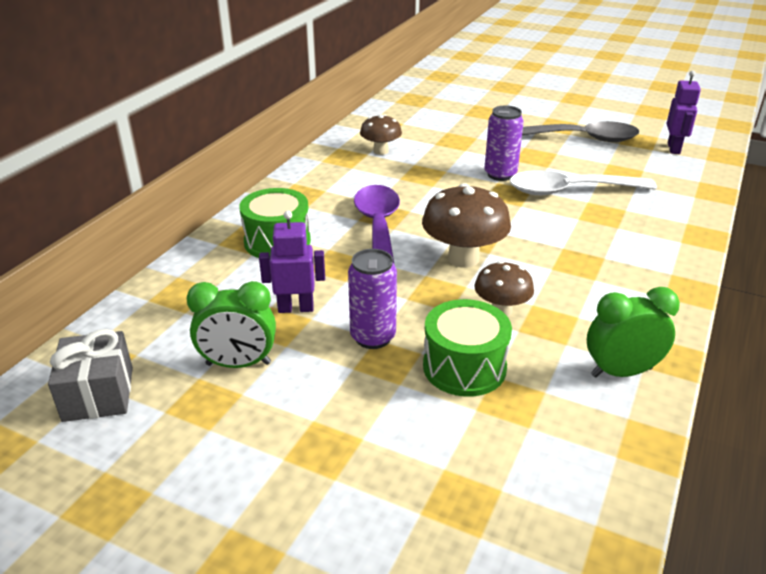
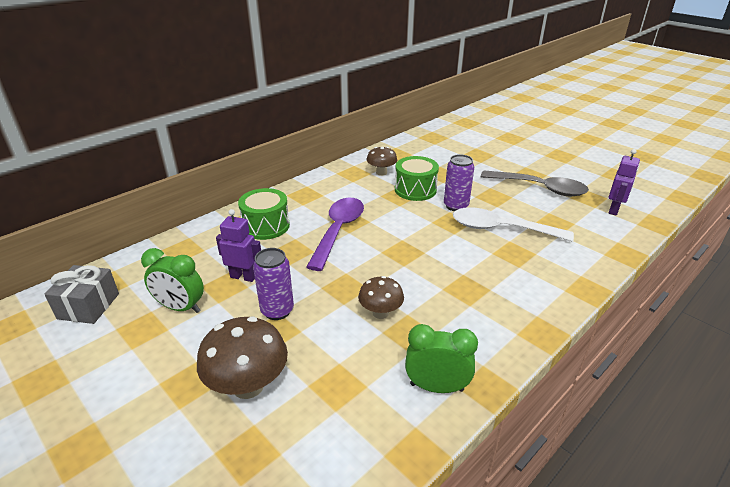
camera: 20 degrees right, 0 degrees up
(463, 258) = (382, 266): brown mushroom -> brown mushroom (248, 386)
(464, 367) = (323, 350): green drum -> green drum (415, 190)

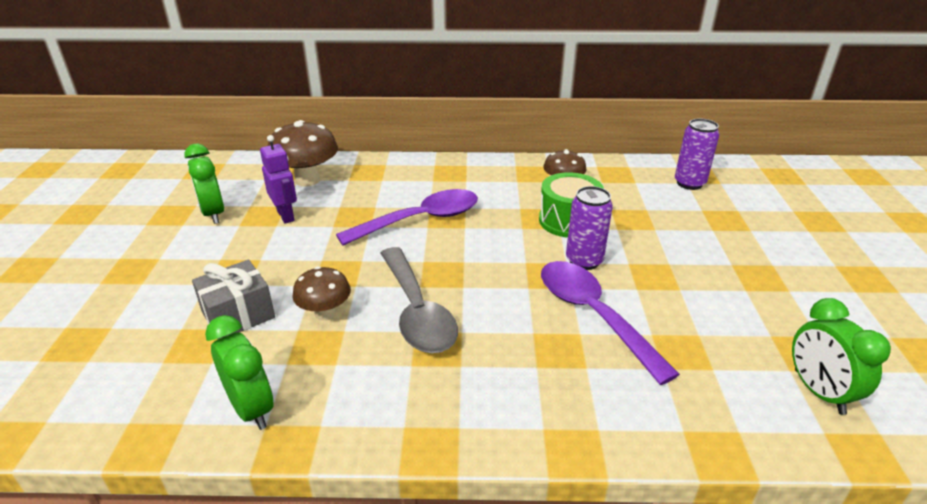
camera: 45 degrees right, 0 degrees up
(88, 306) = (173, 180): grey gift -> grey gift (238, 315)
(248, 386) = (152, 298): brown mushroom -> brown mushroom (307, 180)
(266, 226) = (371, 184): green drum -> none
(277, 311) = (261, 257): purple can -> purple can (689, 183)
(501, 229) = (593, 315): white spoon -> purple spoon
(539, 188) = (742, 300): grey spoon -> grey spoon (416, 311)
(614, 210) = (818, 392): purple robot -> green clock

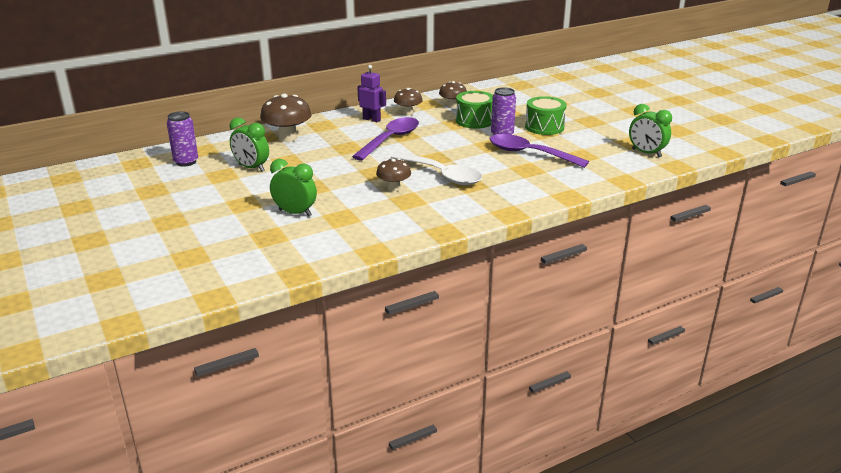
camera: 30 degrees left, 5 degrees down
(238, 315) = (346, 201): grey gift -> none
(251, 408) = (409, 227): green clock -> green clock (295, 213)
(286, 216) = (303, 157): purple robot -> purple robot (372, 119)
(416, 311) = (441, 175): grey spoon -> white spoon
(491, 182) = (408, 113): none -> brown mushroom
(667, 265) = (544, 127): none -> green drum
(689, 183) = (520, 90): purple can -> purple can (186, 162)

